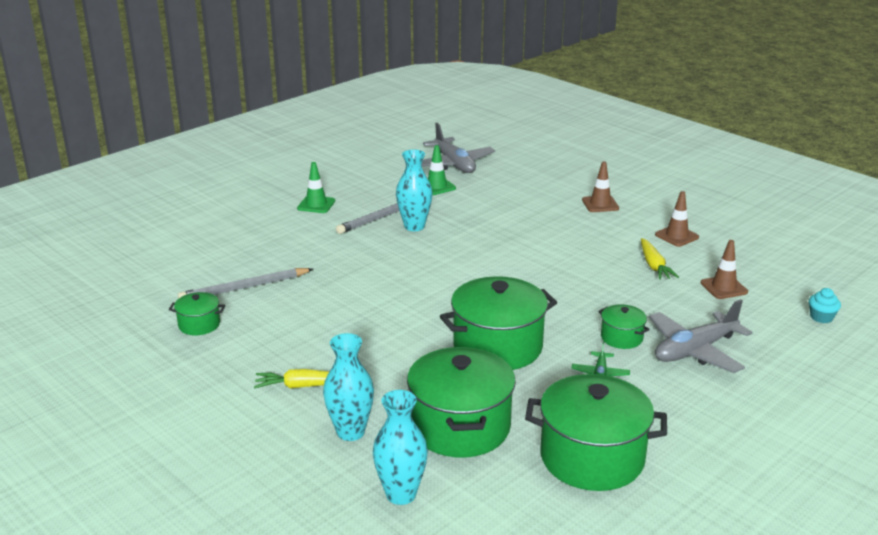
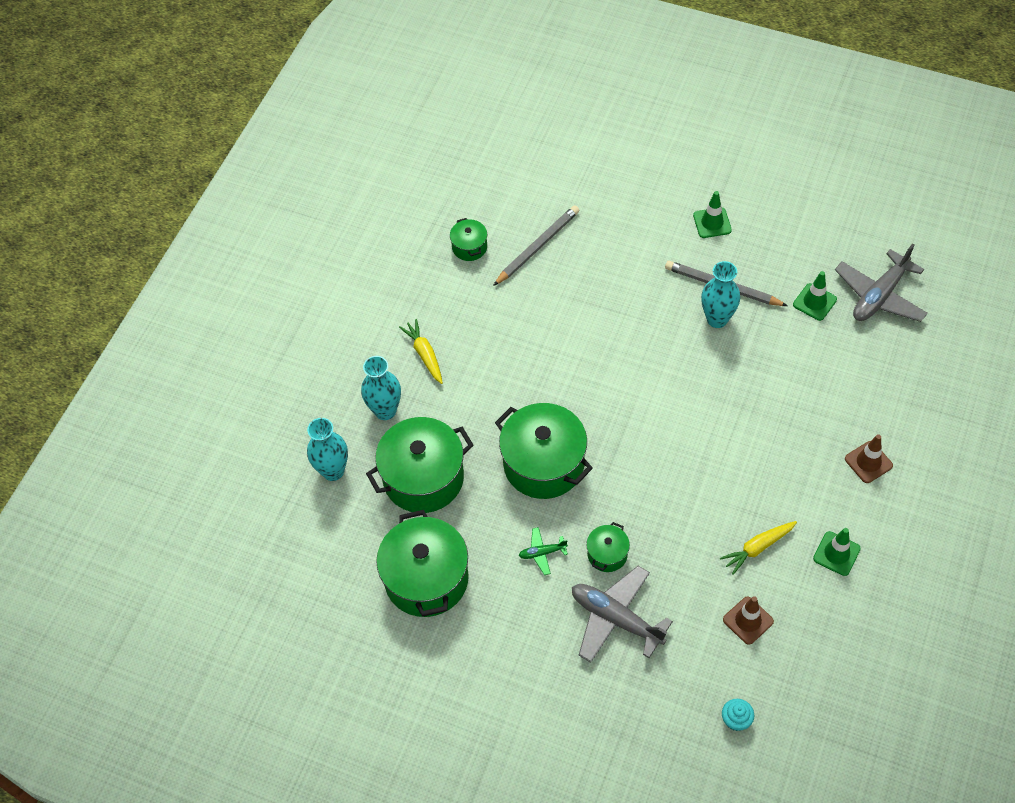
camera: 70 degrees right, 30 degrees up
(244, 288) = (537, 247): grey pencil -> grey pencil turned 90 degrees clockwise
(676, 236) = (836, 553): brown traffic cone -> green traffic cone

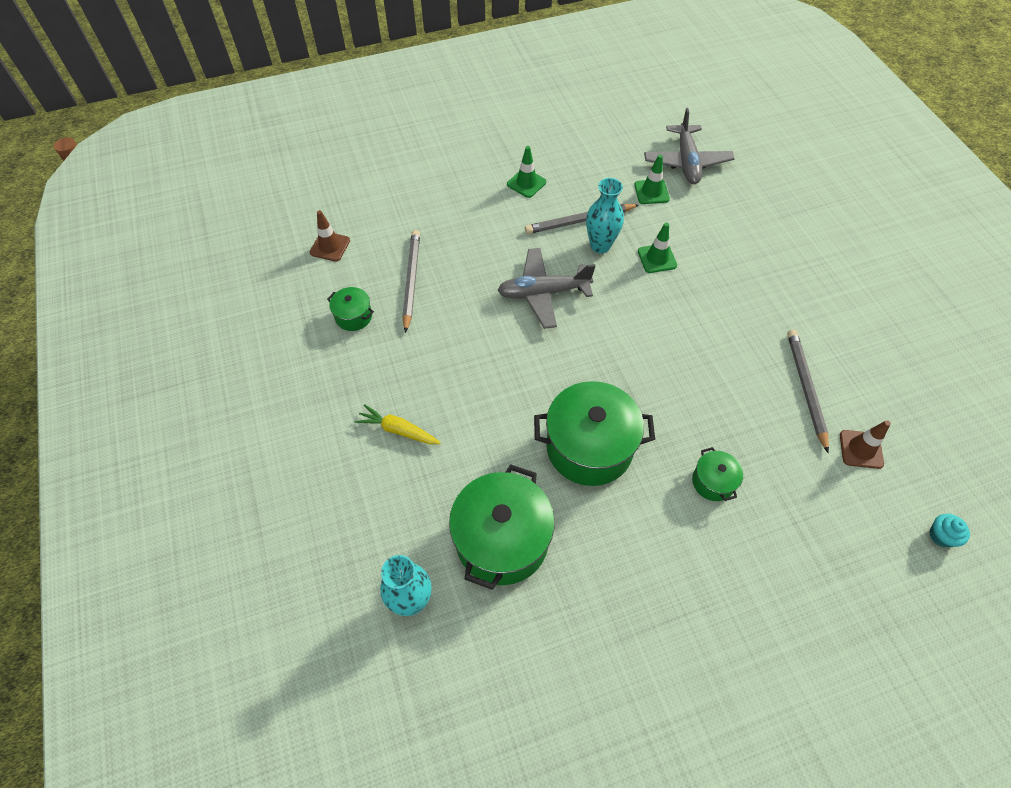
camera: 45 degrees left, 0 degrees up
(385, 411) = (409, 506): turquoise vase -> none
(426, 579) = (595, 632): green pot -> none
(542, 553) = (664, 523): green plane -> none
(616, 619) = (776, 530): grey plane -> grey plane (543, 293)
(757, 548) = (806, 389): yellow carrot -> grey pencil
(836, 553) = (856, 351): green traffic cone -> green traffic cone (657, 258)
(868, 462) = (802, 273): brown traffic cone -> brown traffic cone (330, 246)

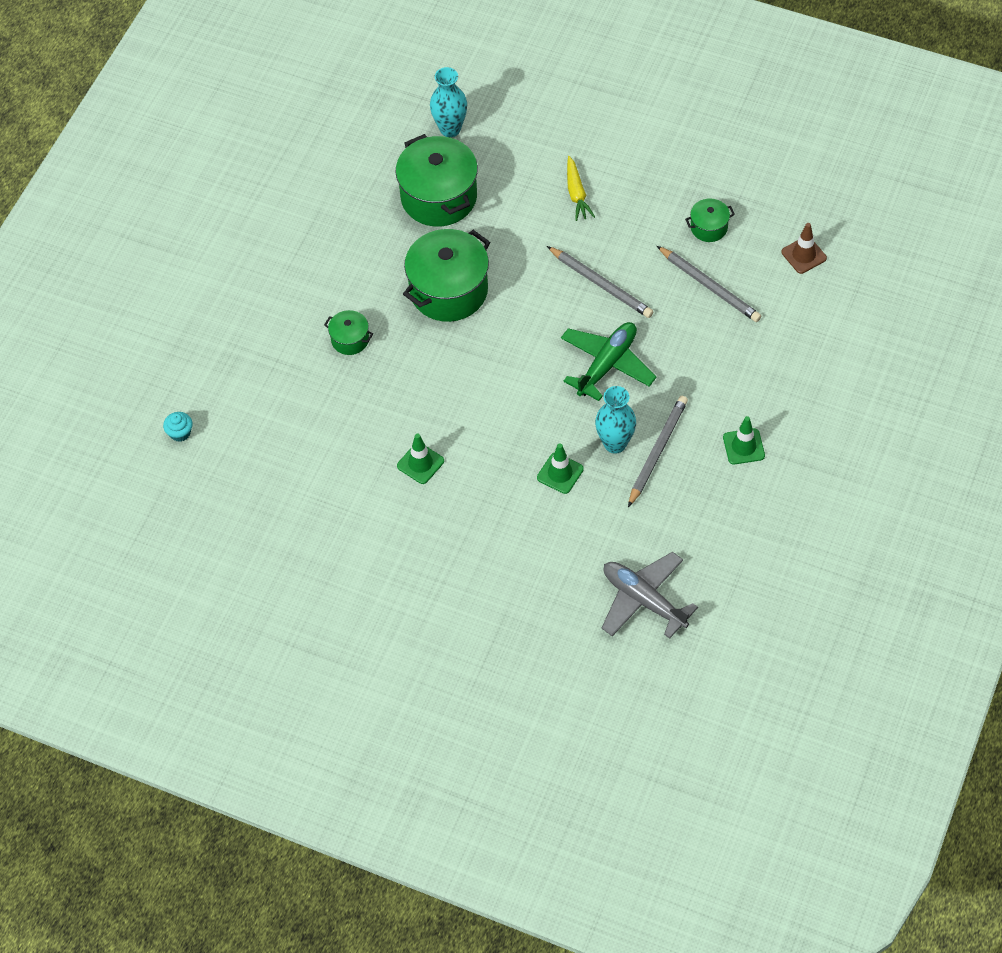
camera: 135 degrees right, 0 degrees up
(398, 430) = (576, 194): yellow carrot -> yellow carrot turned 105 degrees clockwise
(543, 293) = (607, 365): grey plane -> green plane
(651, 192) = (636, 536): green traffic cone -> green traffic cone (420, 463)
(806, 389) = (347, 462): grey pencil -> grey pencil (601, 284)
(861, 449) = (274, 448): brown traffic cone -> none

